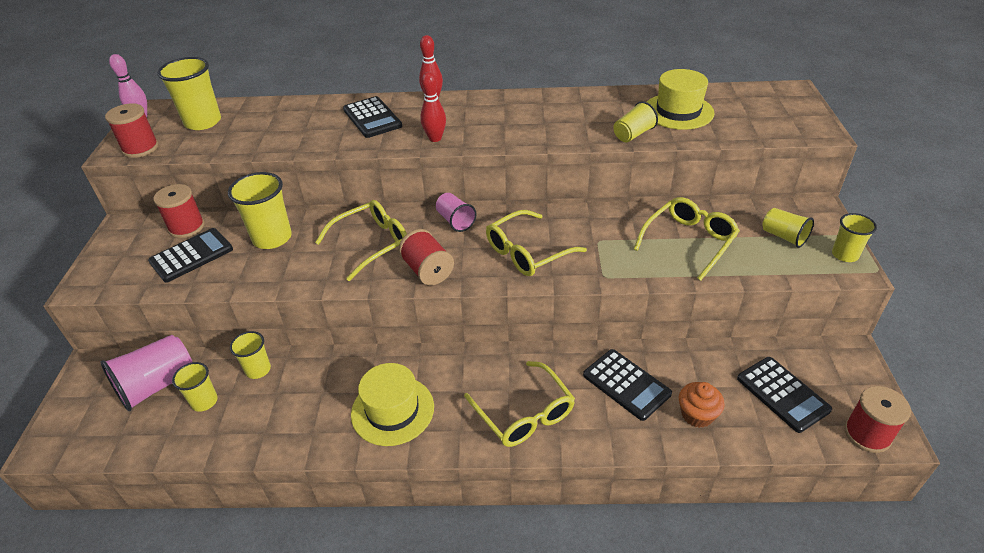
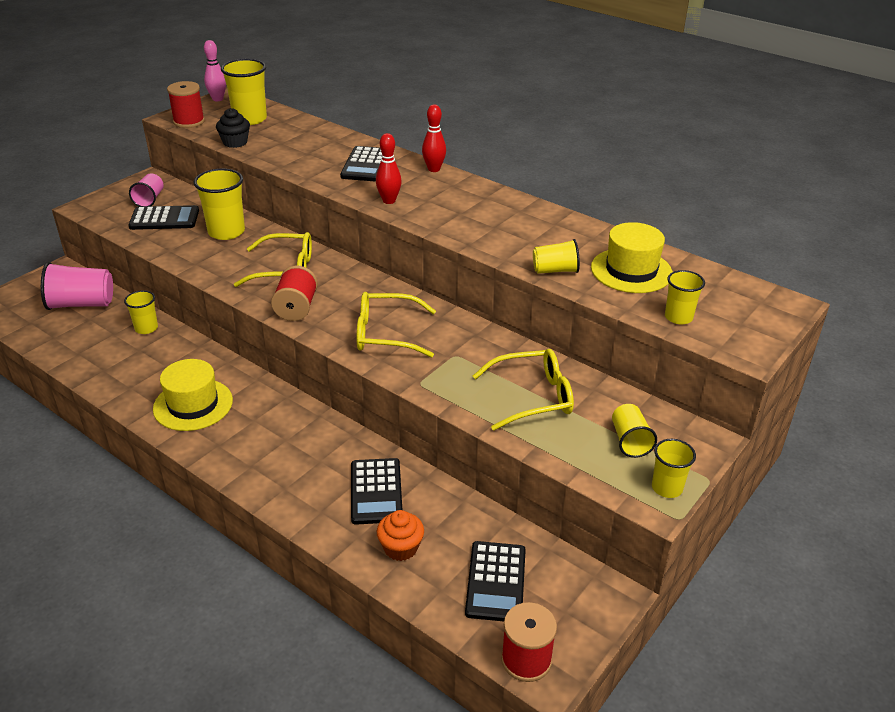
camera: 35 degrees right, 5 degrees down
(186, 227) = (185, 198): red spool -> none
(204, 401) = (94, 330): yellow cup -> yellow cup (678, 317)
(219, 148) = (235, 142): none -> black cupcake
(455, 221) = (365, 283): pink cup -> pink cup (150, 200)
(524, 413) = (274, 462): yellow glasses -> none

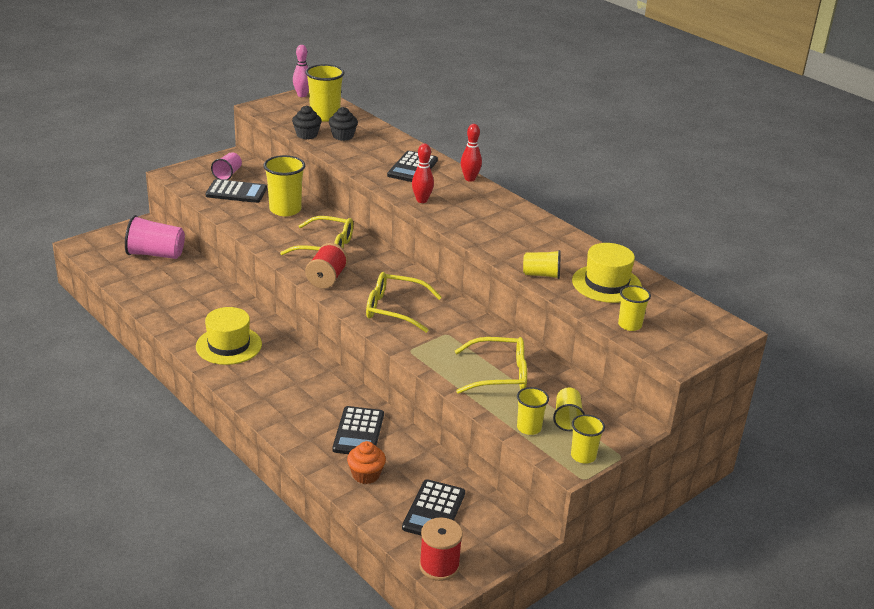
camera: 10 degrees right, 5 degrees down
(146, 328) = (204, 281): yellow cup -> yellow cup (529, 428)
(189, 121) = (272, 112): red spool -> none
(276, 139) = (343, 136): none -> black cupcake

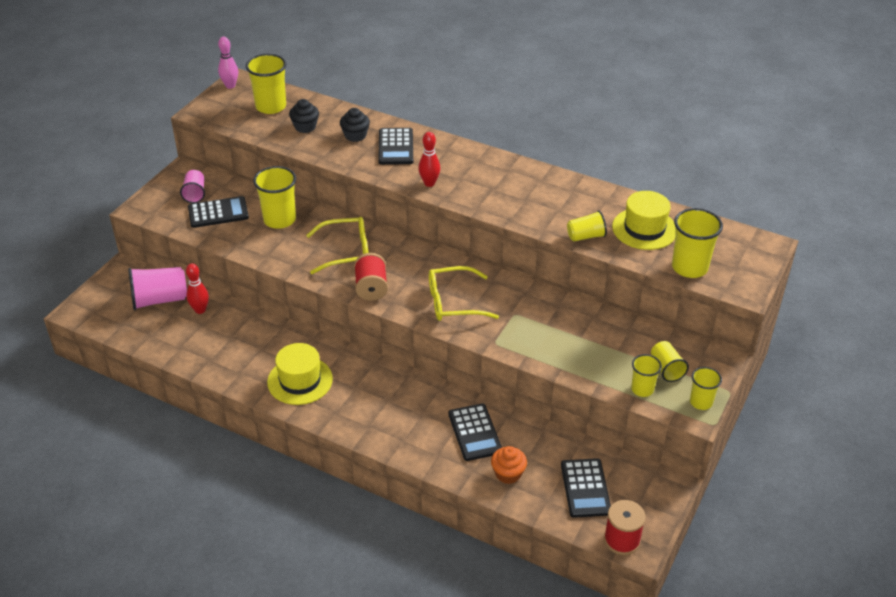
camera: 20 degrees left, 10 degrees up
(307, 135) = (269, 135): black cupcake -> black cupcake (355, 135)
(470, 179) = (455, 145): red bowling pin -> red bowling pin (200, 310)
(499, 374) = (585, 343): yellow glasses -> none
(629, 325) = (689, 267): yellow cup -> yellow cup, size x1.67

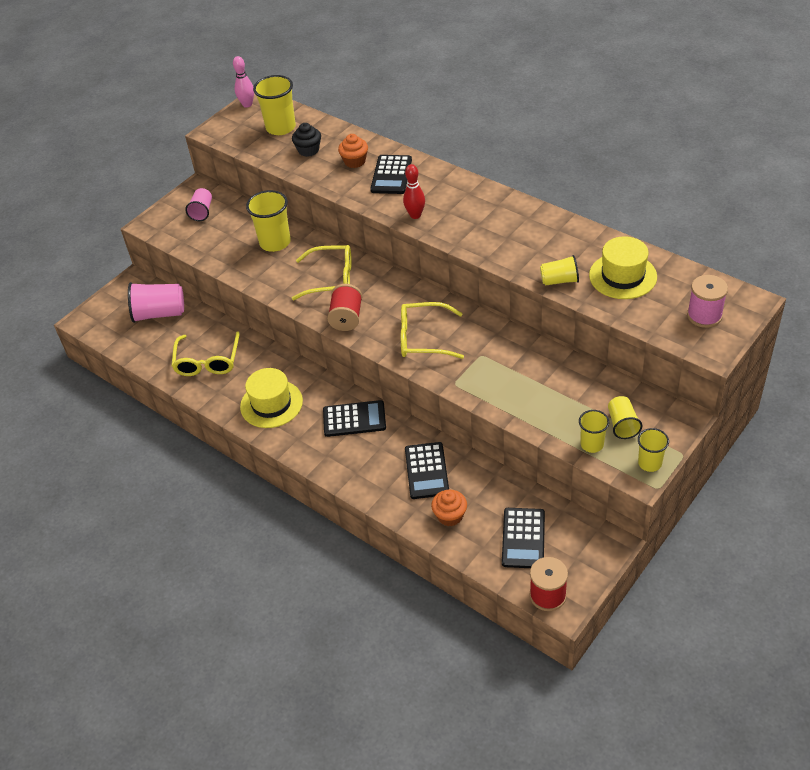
camera: 15 degrees right, 5 degrees up
(200, 310) = (194, 326): red bowling pin -> none
(218, 213) = (219, 232): black calculator -> black calculator (354, 419)
(222, 343) = (207, 361): none -> yellow glasses
(355, 135) = (354, 161): black cupcake -> orange cupcake
(689, 267) = (659, 321): yellow cup -> none
(729, 260) = (704, 315): none -> pink spool

